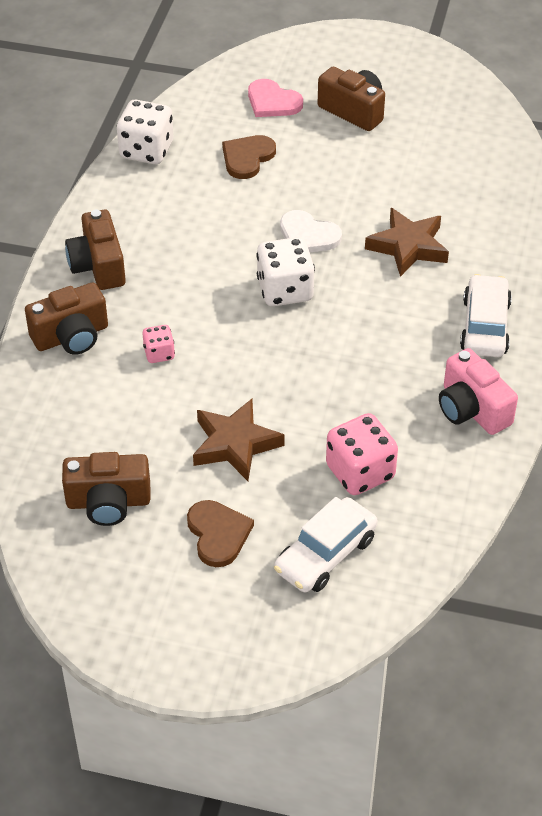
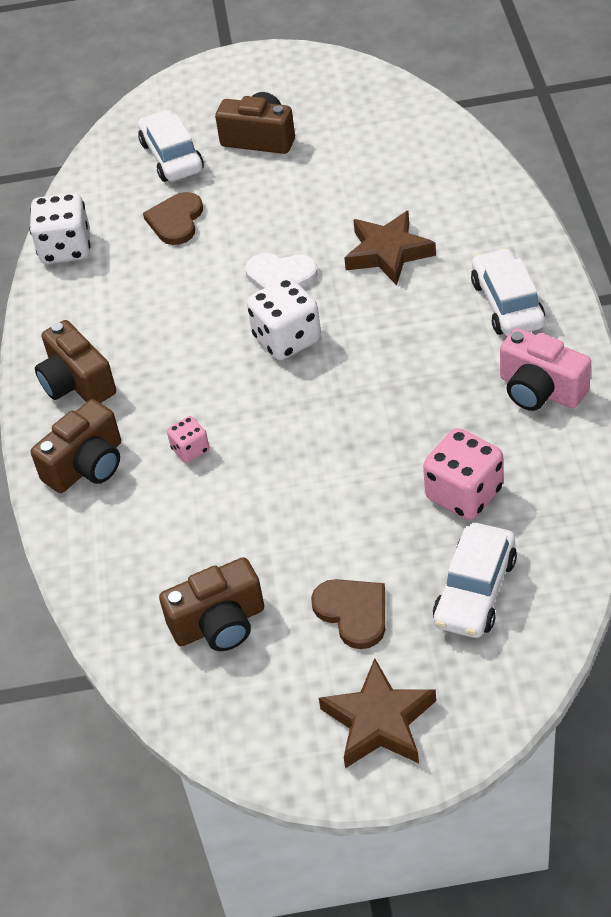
camera: 15 degrees left, 0 degrees up
(235, 444) = (320, 513): brown star -> brown star (379, 721)
(272, 102) = (172, 157): pink heart -> white car

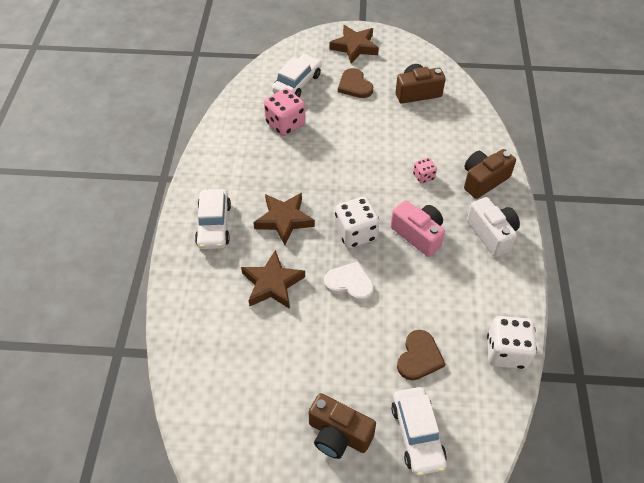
camera: 175 degrees left, 5 degrees up
(77, 383) = (492, 234): brown camera -> white camera
(402, 334) = (284, 220): none -> brown star
(540, 390) = (222, 167): pink camera -> pink camera (418, 235)

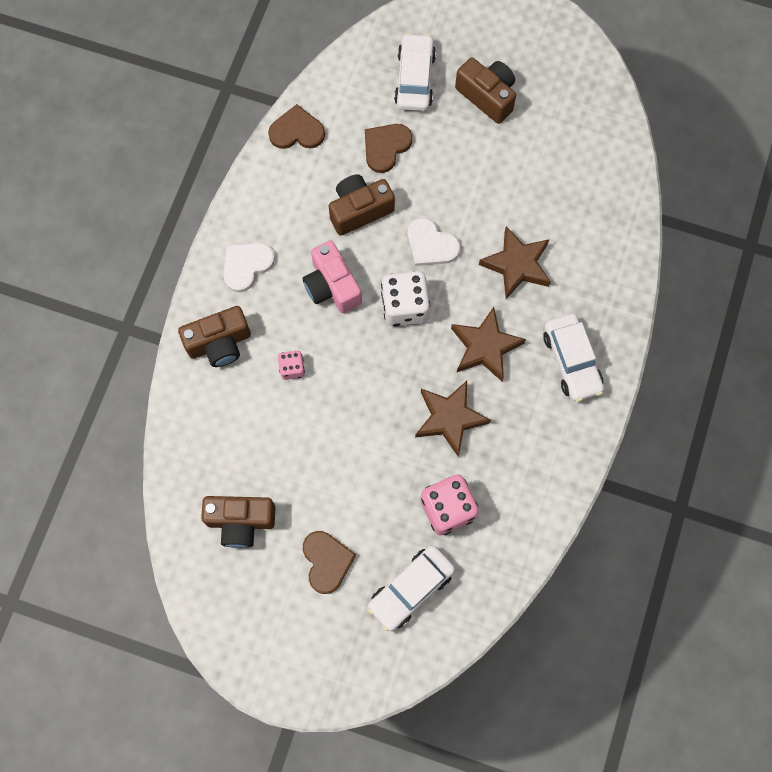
camera: 165 degrees left, 20 degrees up
(214, 225) = (571, 361): white car -> white car turned 150 degrees clockwise
(354, 47) = (299, 651): brown star -> brown star (449, 418)
(420, 296) = (359, 210): none -> brown camera
(492, 234) = (246, 265): white camera -> white heart
(506, 352) = (297, 131): white dice -> brown heart

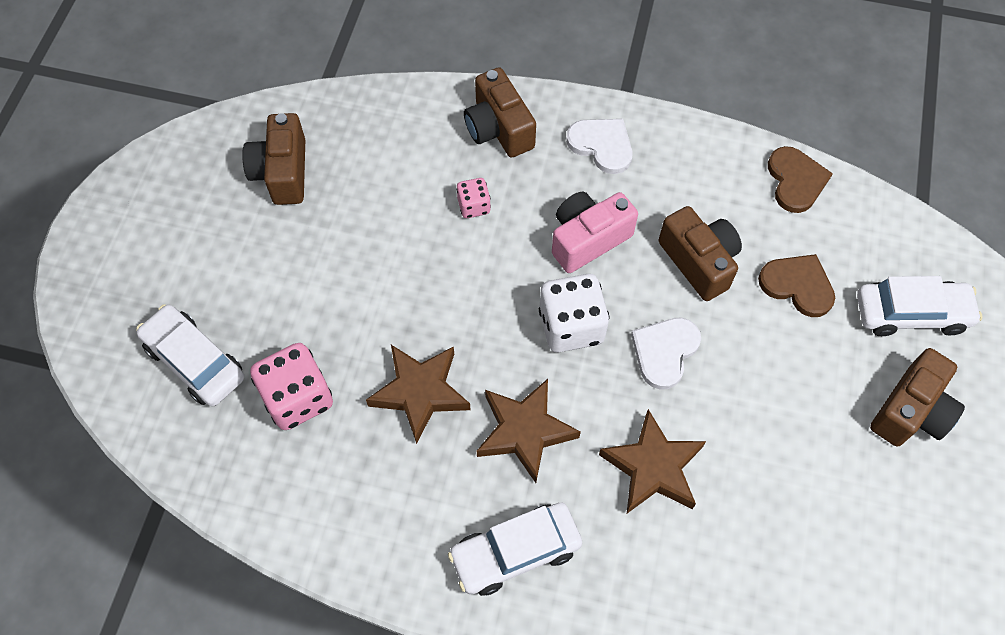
camera: 85 degrees right, 10 degrees down
(326, 561) = (233, 265): brown heart -> none

